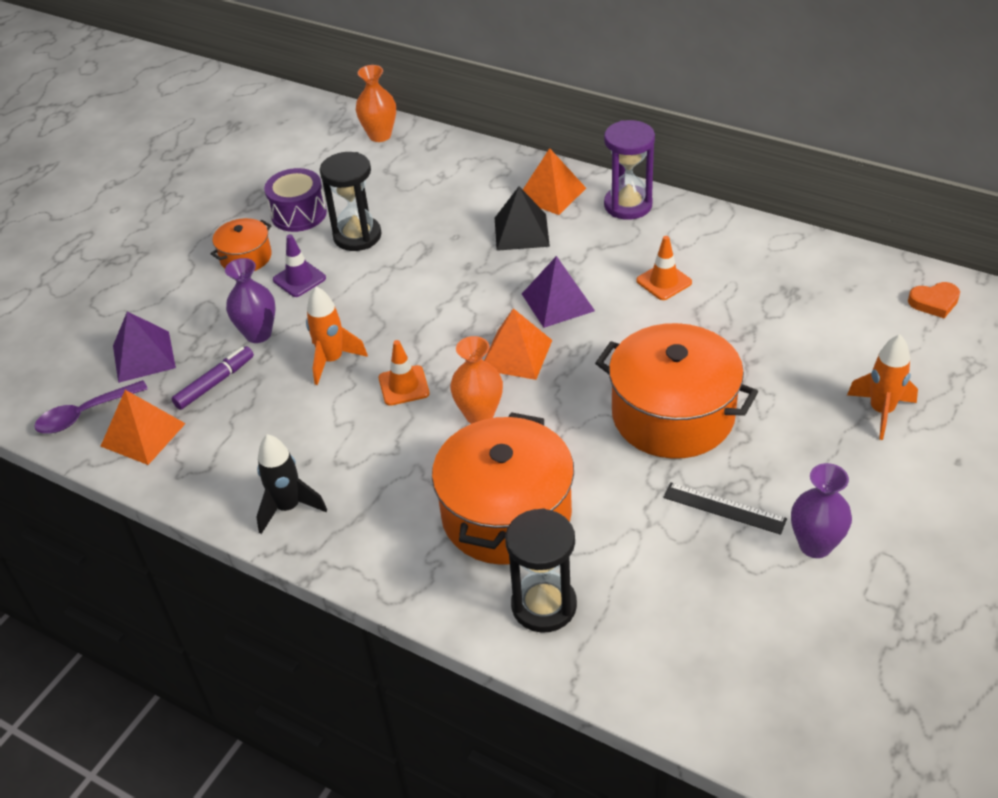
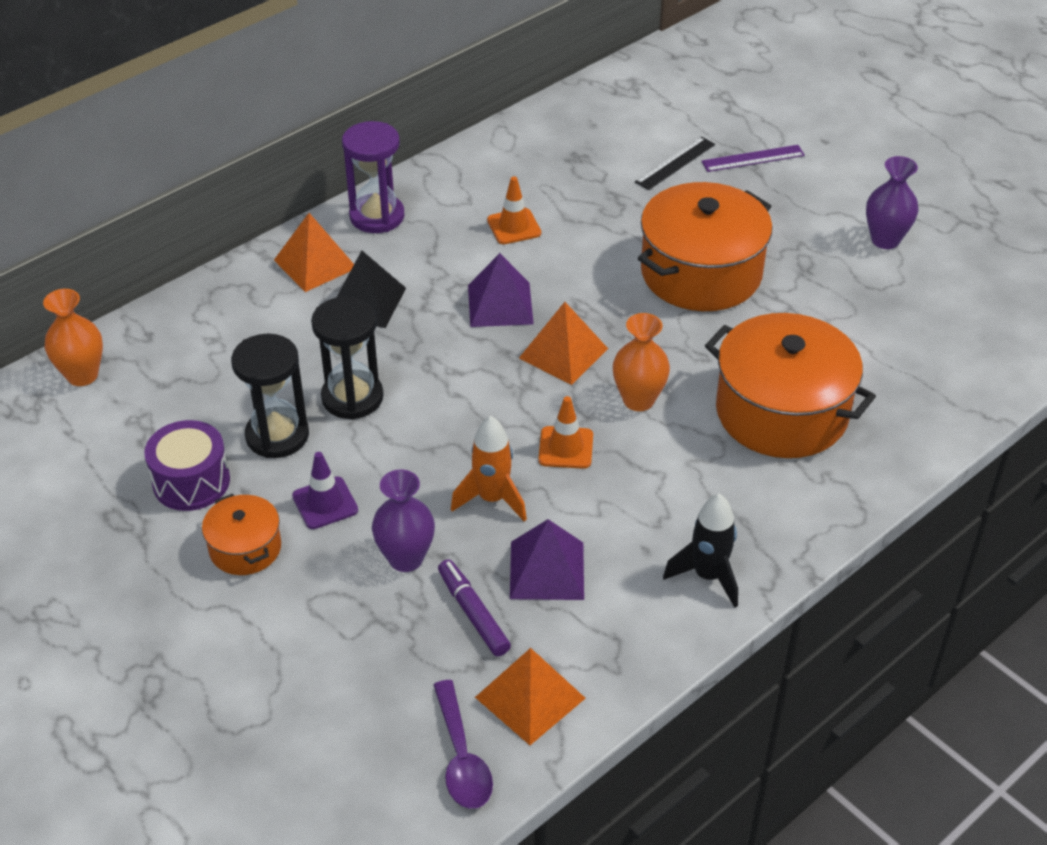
camera: 75 degrees left, 0 degrees up
(143, 356) = (382, 681): purple pyramid -> purple pyramid (547, 570)
(544, 605) = (900, 414): black hourglass -> black hourglass (352, 397)
(724, 508) = (826, 276): black ruler -> black ruler (675, 163)
(881, 411) = (753, 158): orange rocket -> purple ruler
(934, 302) = (638, 88): orange heart -> none

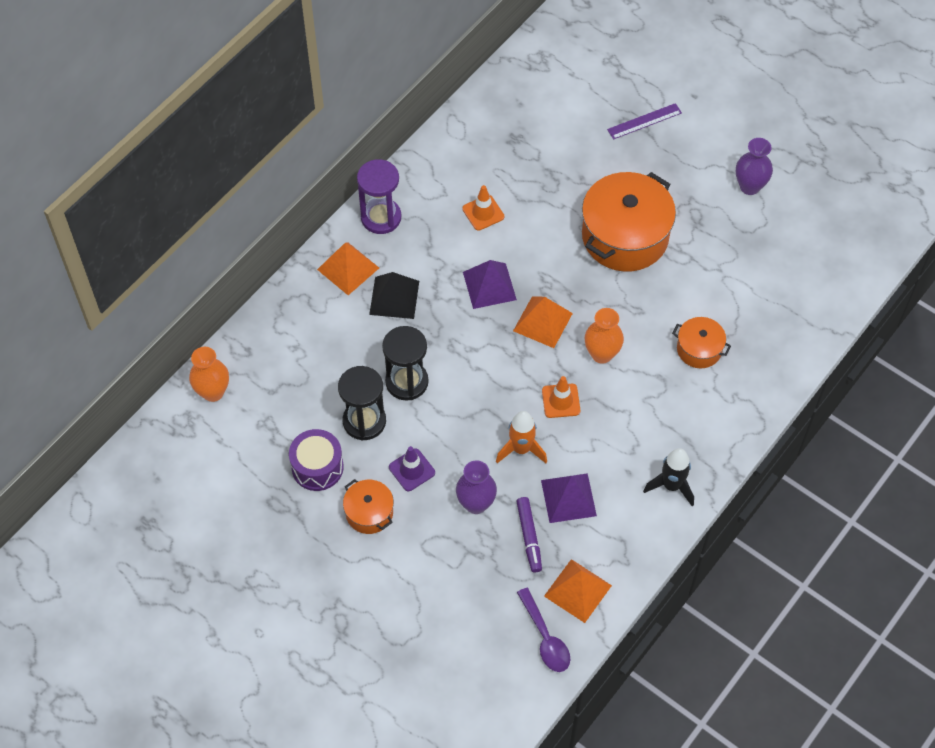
camera: 10 degrees left, 15 degrees up
(473, 613) = (529, 537): purple marker -> purple marker turned 150 degrees counterclockwise
(675, 163) = (588, 134): black ruler -> none
(781, 412) = (699, 349): orange pot -> orange pot, size x0.50

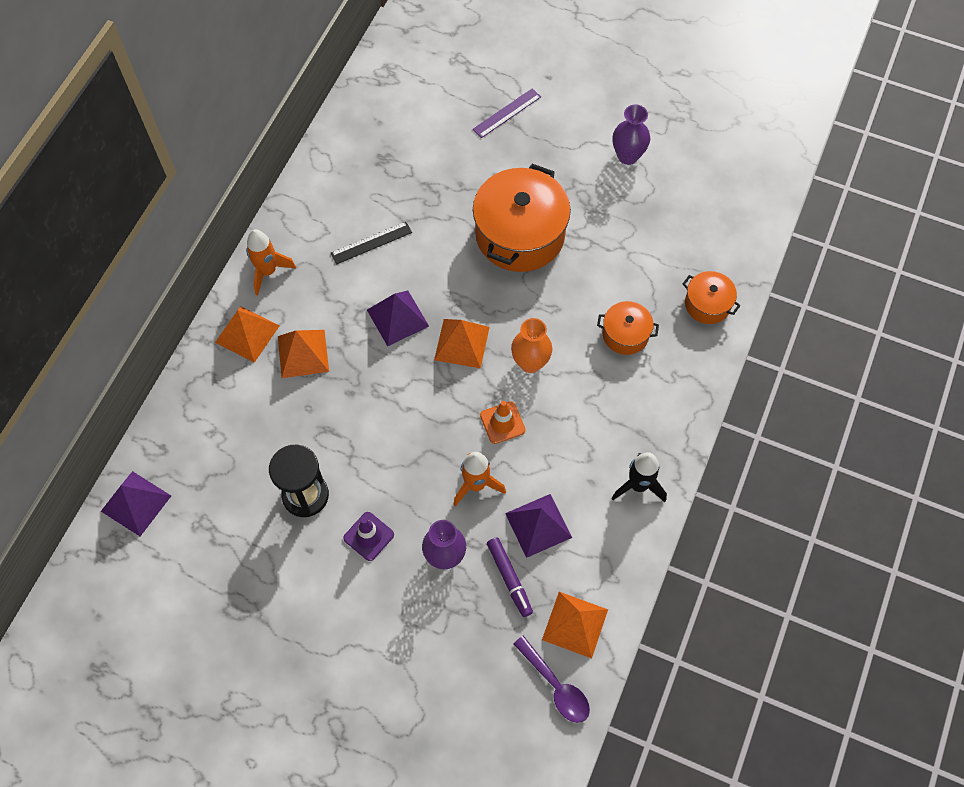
camera: 15 degrees left, 5 degrees up
(213, 392) = (136, 503): orange vase -> purple pyramid
(317, 467) = (268, 558): purple drum -> none
(369, 513) = (336, 595): orange pot -> orange pot (707, 304)
(381, 217) = (268, 271): purple hourglass -> orange rocket
(394, 297) = (303, 353): black pyramid -> orange pyramid
(407, 382) = (339, 441): black hourglass -> none
(483, 213) = (371, 243): orange traffic cone -> black ruler

